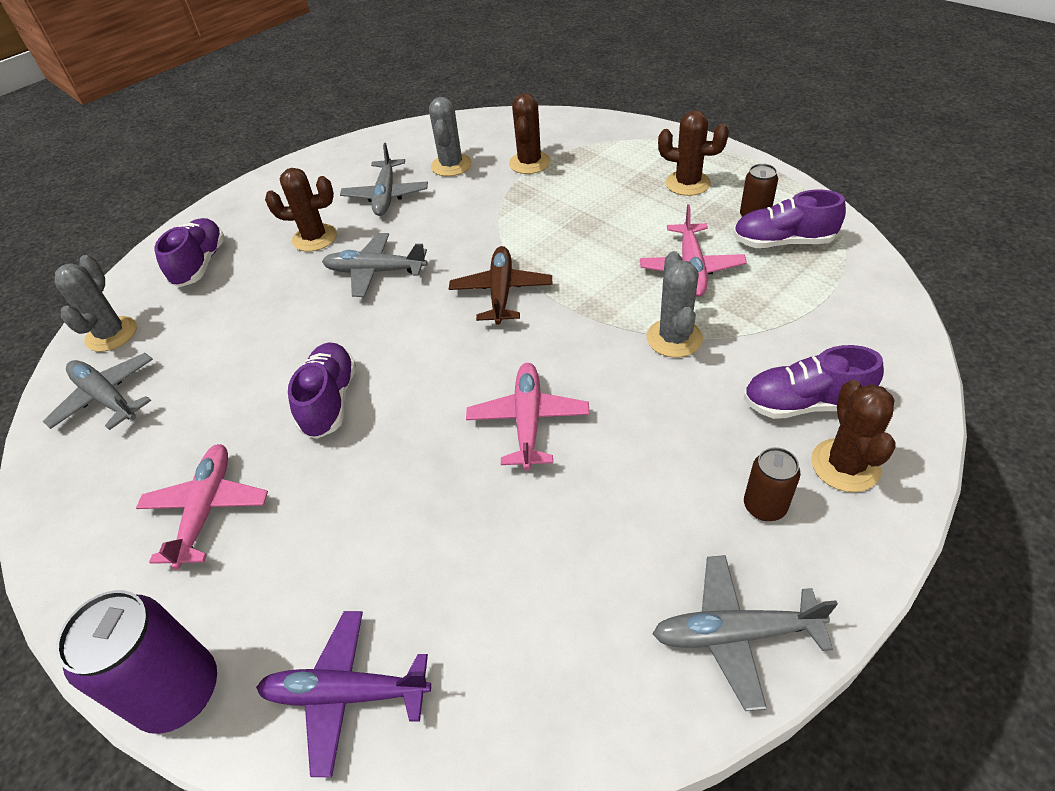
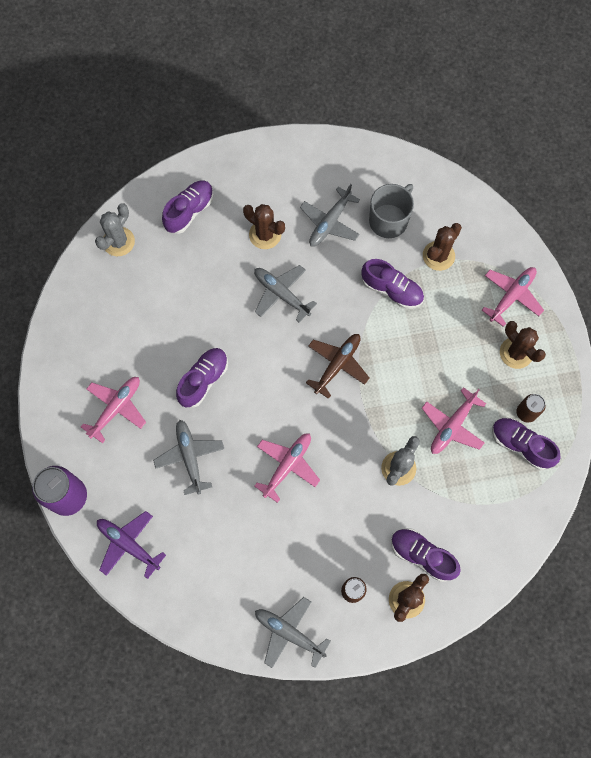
camera: 30 degrees right, 25 degrees up
(107, 398) = (99, 294): grey plane -> grey plane (190, 457)
(451, 165) = (389, 220): grey cactus -> grey mug
(505, 207) = (392, 290): none -> purple shoe
(634, 152) = (511, 296): none -> pink plane

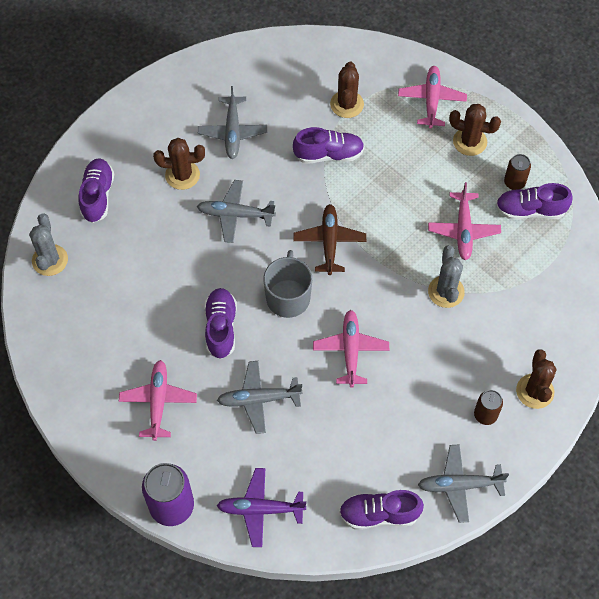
camera: 35 degrees left, 10 degrees down
(190, 457) = (259, 399): grey plane -> grey plane turned 45 degrees counterclockwise
(389, 220) = (282, 100): grey mug -> grey mug (288, 297)
(422, 555) = (519, 348): purple shoe -> purple shoe (379, 514)

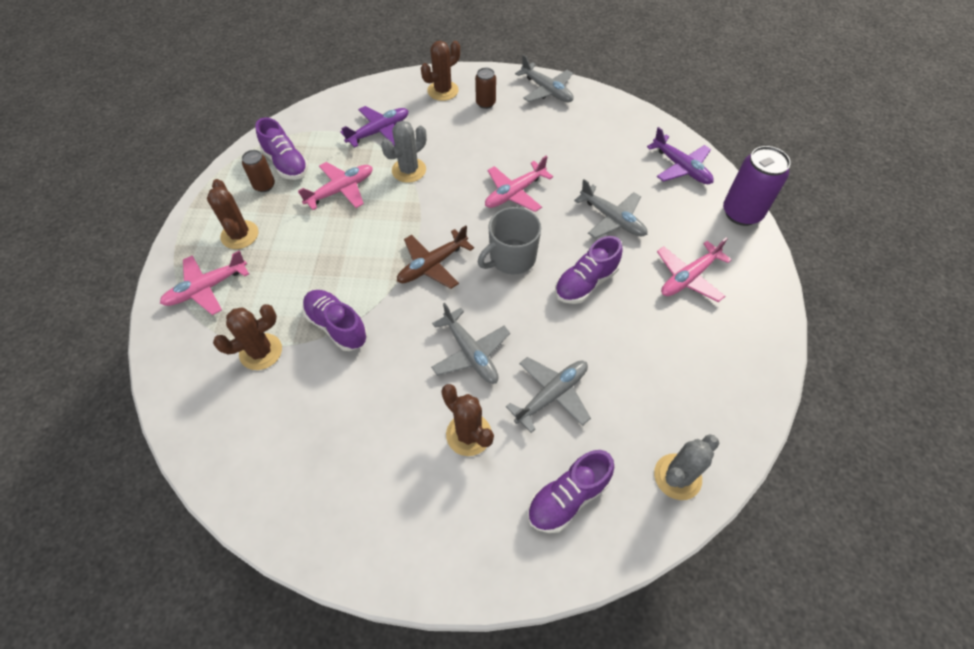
camera: 130 degrees left, 5 degrees down
(232, 132) = (376, 429): grey plane -> grey plane (551, 395)
(379, 514) = (609, 113): purple shoe -> none
(516, 300) = (379, 132): none -> purple plane

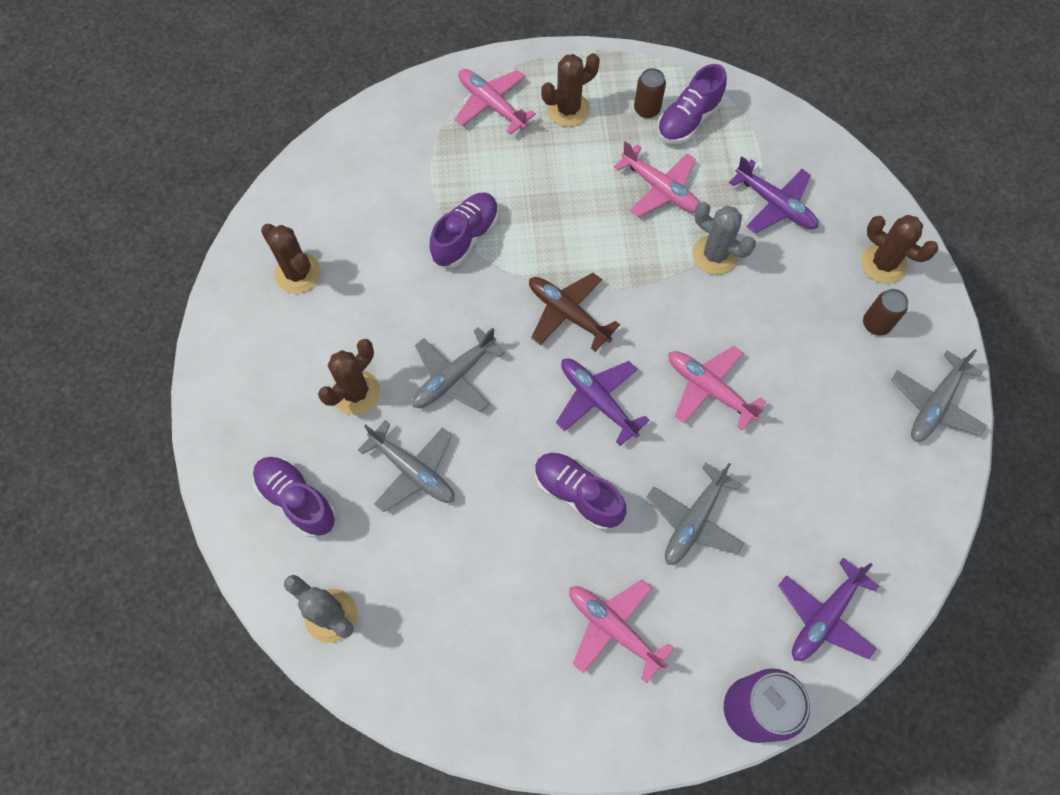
camera: 80 degrees right, 10 degrees up
(261, 352) = (423, 177): brown cactus -> brown cactus (298, 273)
(511, 258) = (597, 400): grey mug -> purple plane

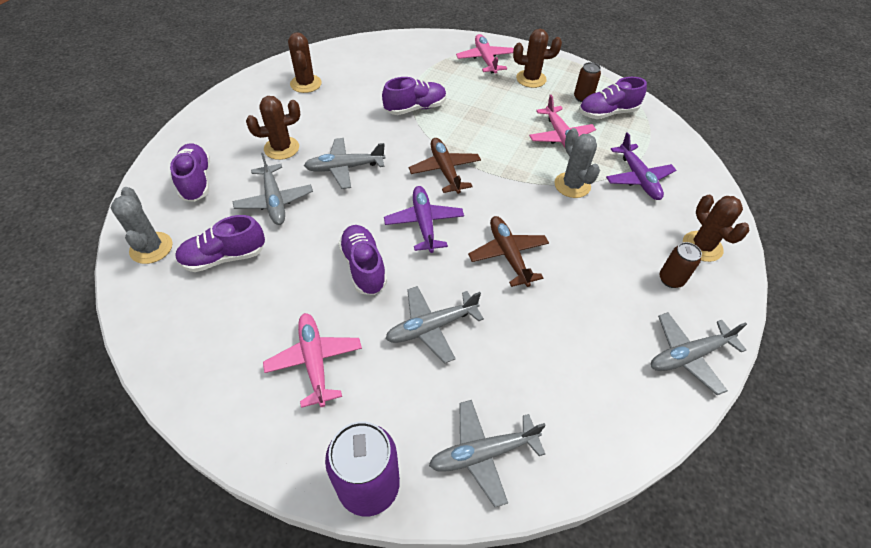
camera: 30 degrees right, 15 degrees down
(422, 575) = (224, 257): none -> purple shoe
(709, 389) = (508, 255): pink plane -> brown plane
(824, 616) = (483, 453): purple plane -> grey plane

